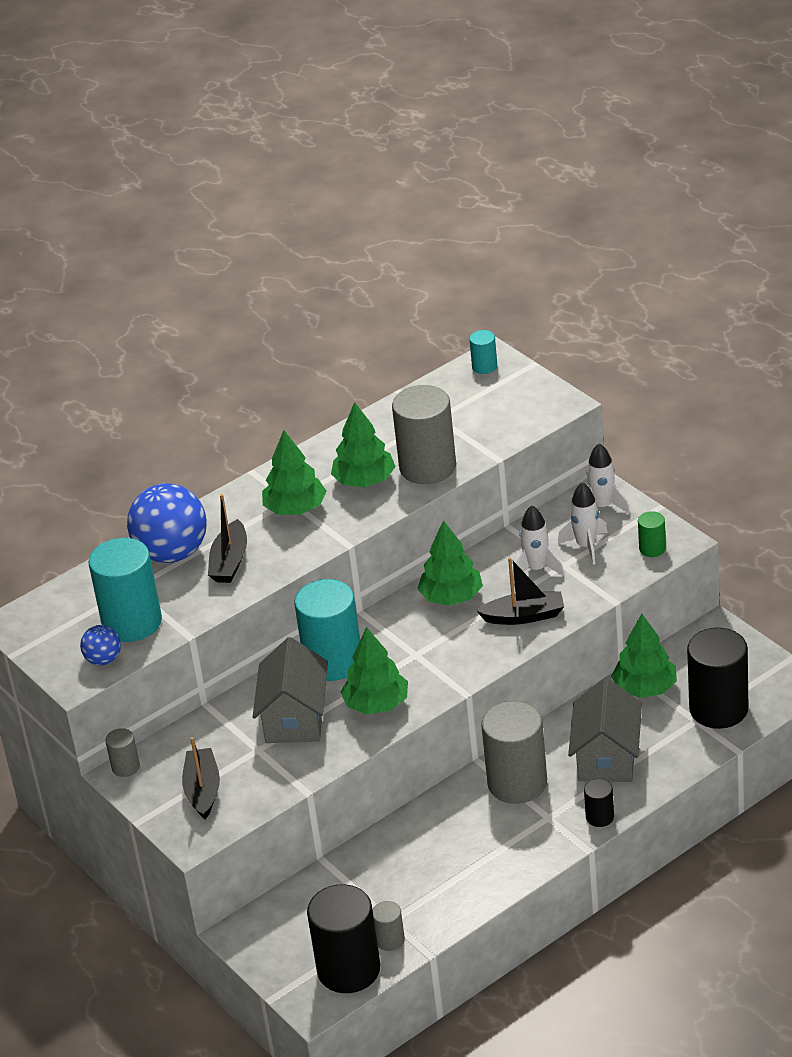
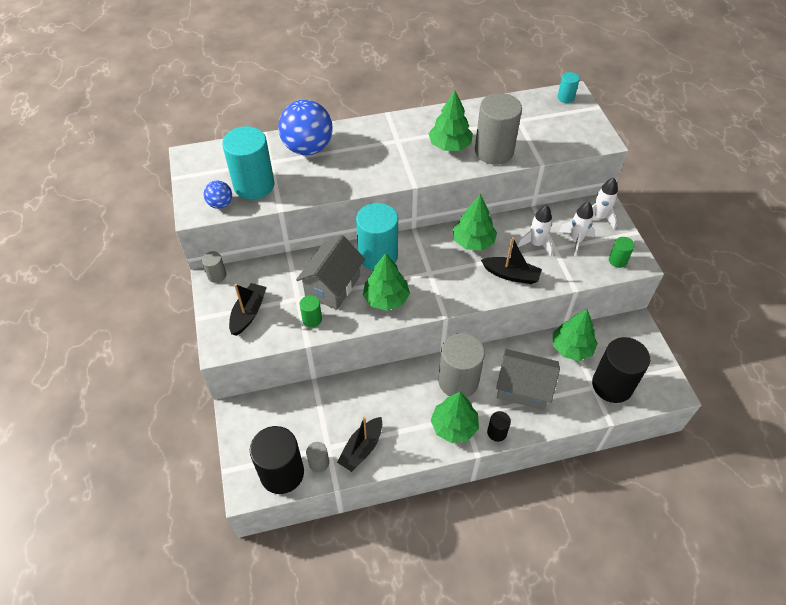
camera: 20 degrees right, 15 degrees up
(230, 562) = (337, 168): black boat -> black boat (362, 448)
(294, 764) = (312, 319): none -> green cylinder
(295, 509) = (397, 148): green tree -> green tree (454, 426)
(607, 757) = (523, 388): grey house -> grey house turned 75 degrees clockwise

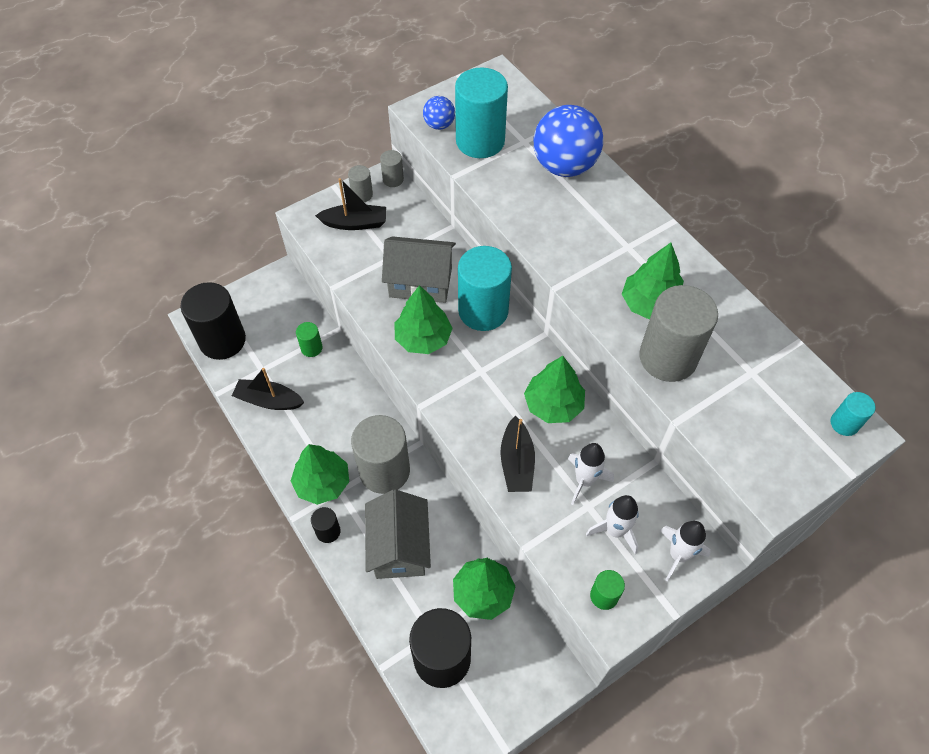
camera: 70 degrees right, 5 degrees up
(312, 319) = (367, 279): green cylinder -> green cylinder (311, 348)
(319, 463) = (242, 368): grey cylinder -> grey cylinder (362, 195)

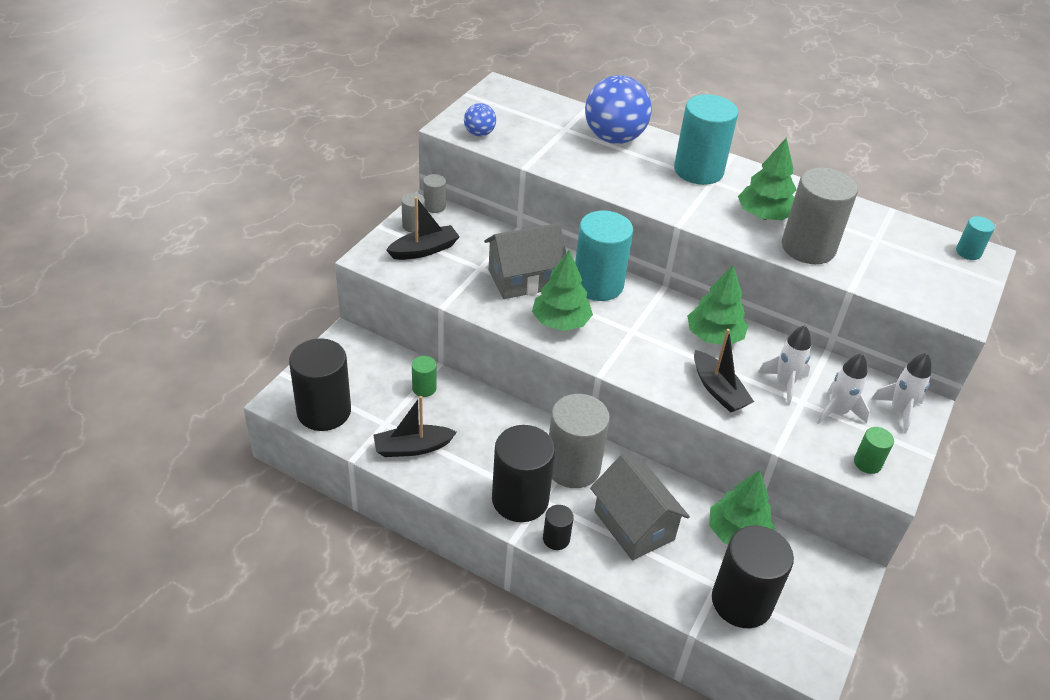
camera: 30 degrees left, 15 degrees down
(322, 483) = (520, 499): green tree -> black cylinder
(480, 141) = (526, 137): turquoise cylinder -> turquoise cylinder (698, 171)

